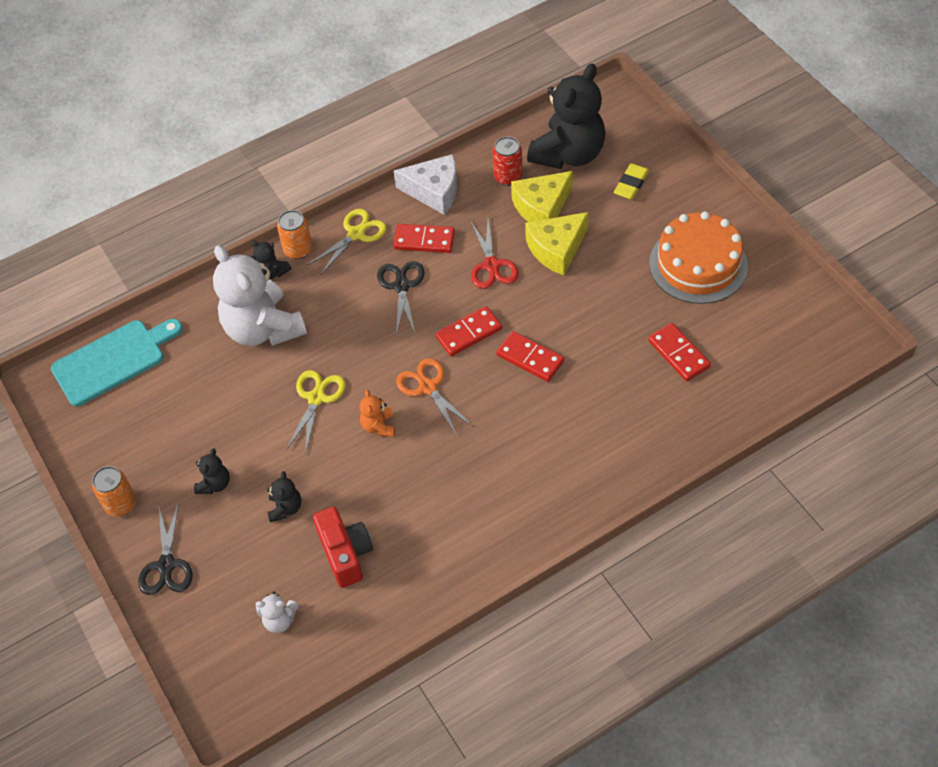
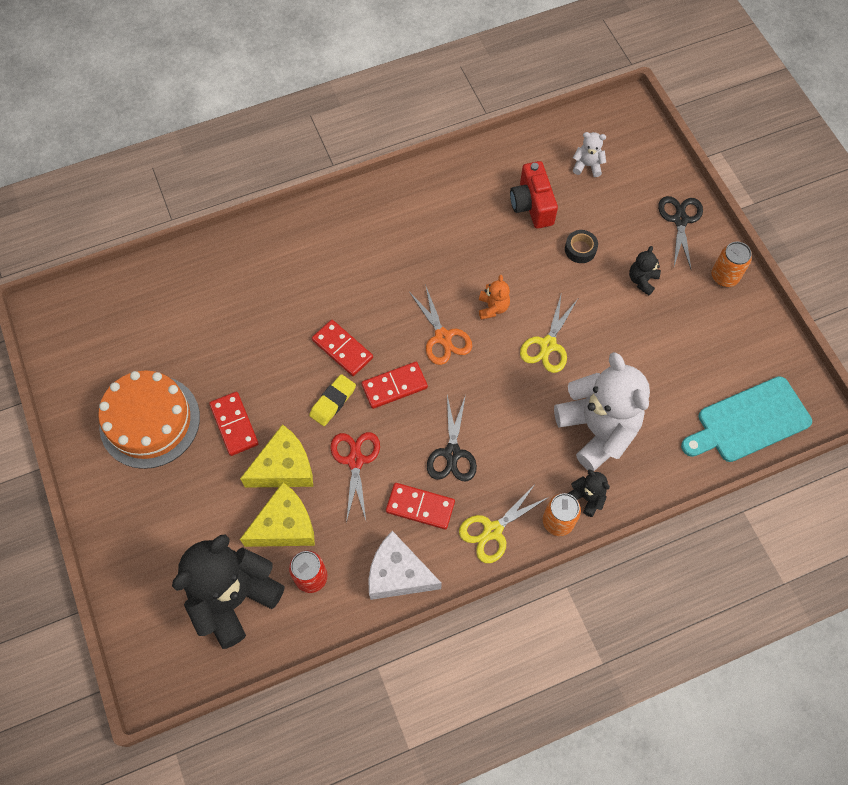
camera: 175 degrees left, 10 degrees up
(285, 508) = (580, 249): black teddy bear -> black tape
(631, 184) = (179, 538): yellow eraser -> yellow eraser (333, 401)
(678, 354) = (206, 328): red domino -> red domino (234, 424)

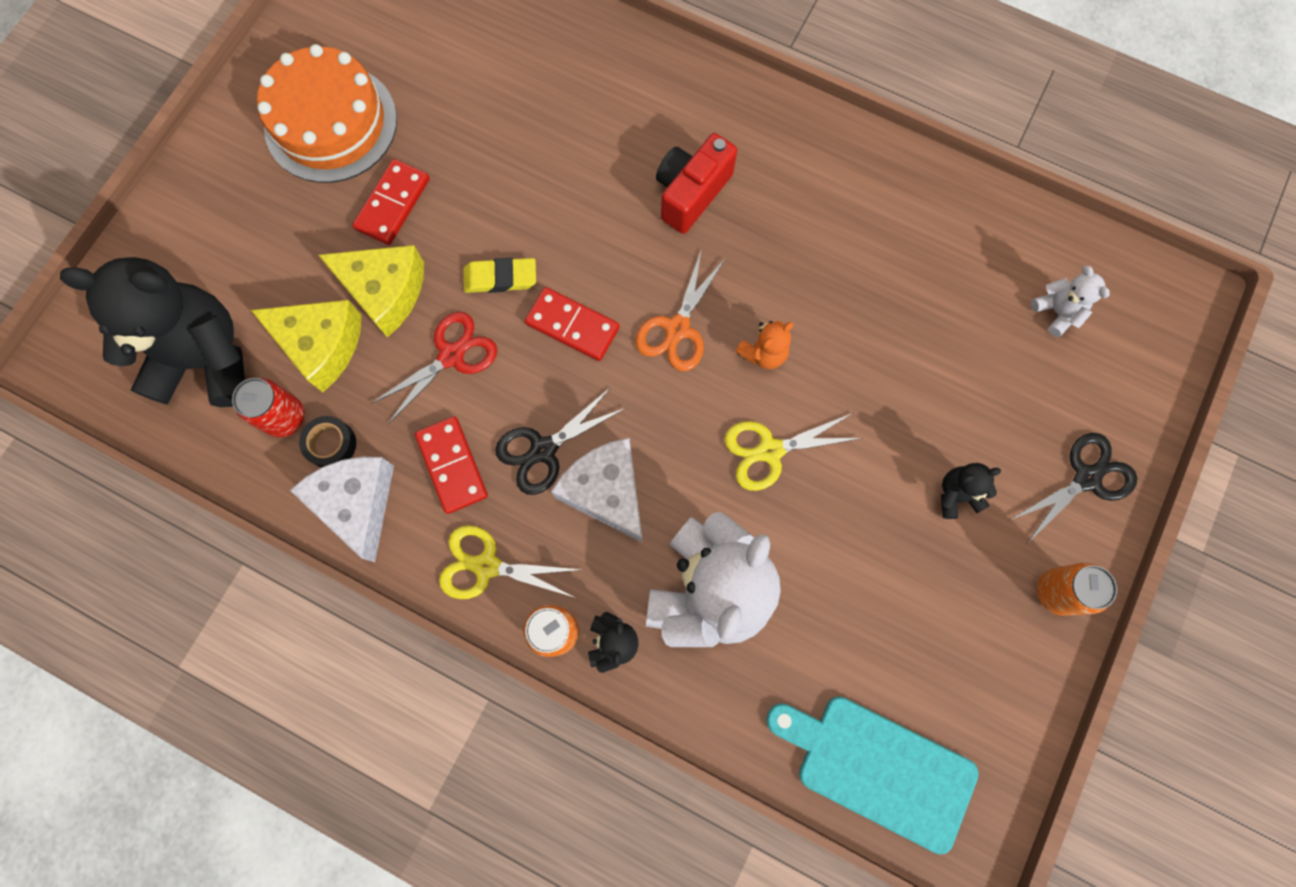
camera: 50 degrees right, 10 degrees up
(342, 349) = (571, 237): red domino -> none
(503, 439) = (606, 492): none -> white cheese
(532, 205) = (939, 291): red camera -> red camera (691, 193)
(580, 249) = (931, 391): black tape -> black tape (331, 444)

